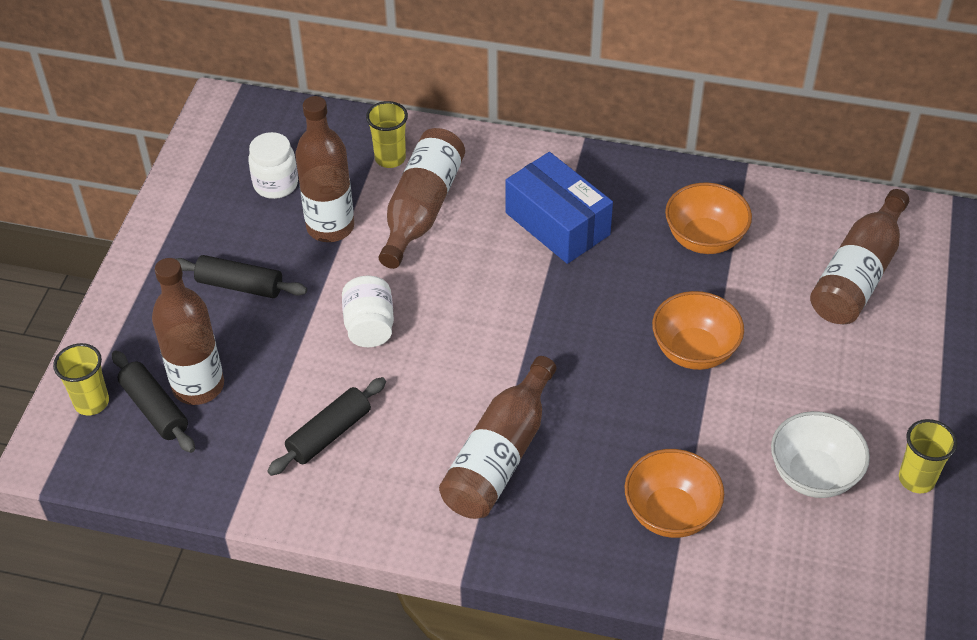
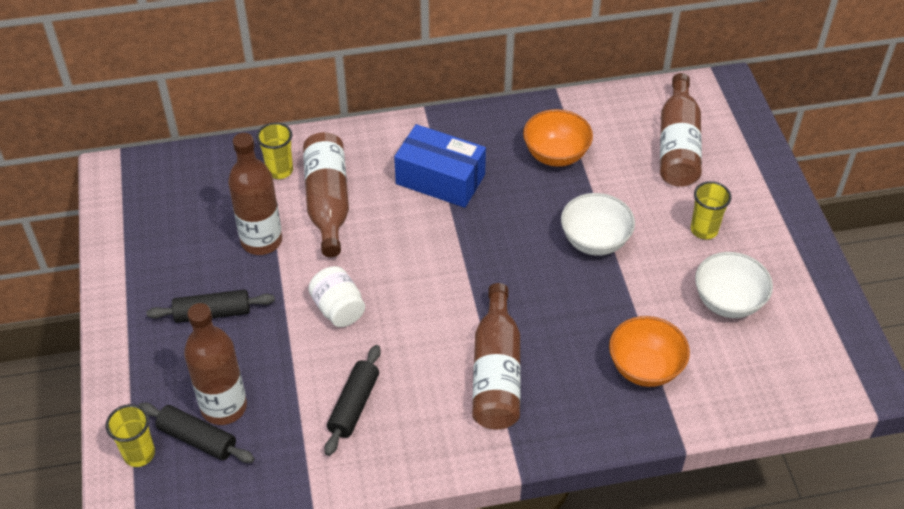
camera: 25 degrees left, 0 degrees up
(276, 184) = (196, 221): white jar -> none
(694, 351) = (595, 241): orange bowl -> white bowl
(916, 479) = (798, 279): yellow cup -> yellow cup (704, 230)

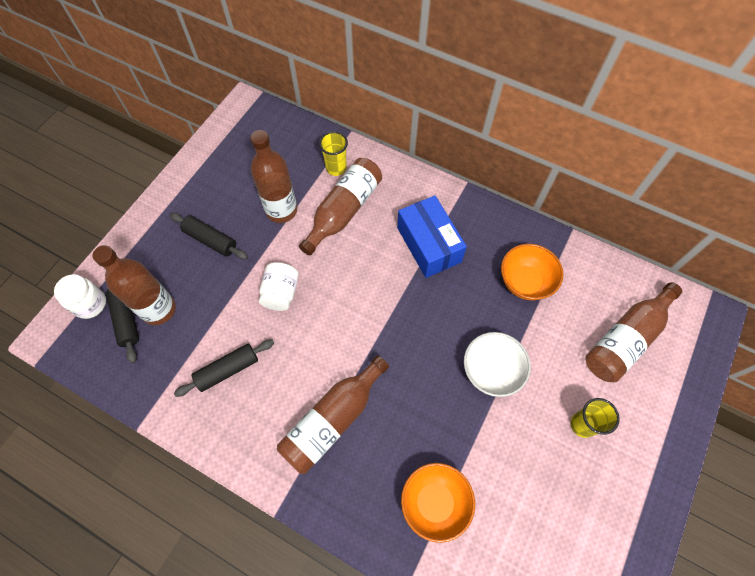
camera: 40 degrees right, 15 degrees up
(139, 454) = (90, 304): yellow cup -> white jar
(728, 302) = (546, 500): white bowl -> none

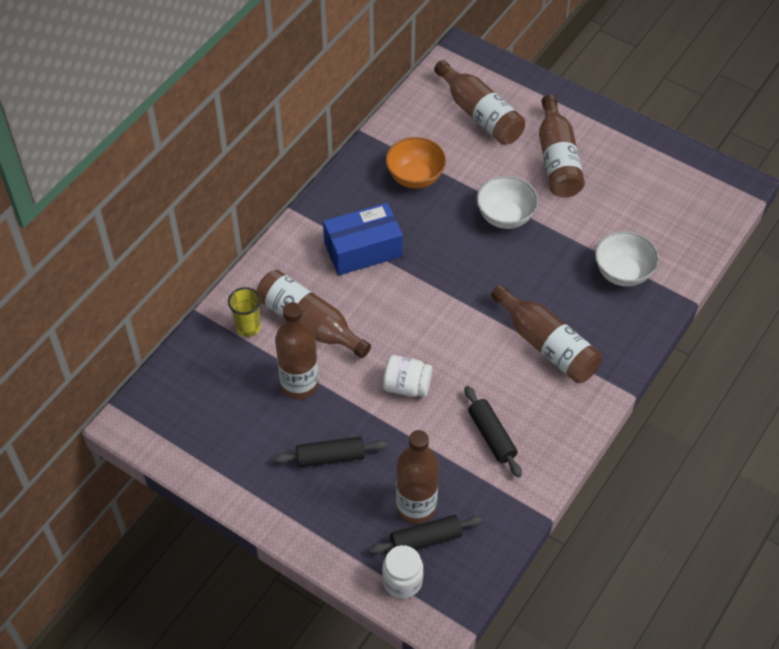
camera: 85 degrees left, 10 degrees down
(210, 240) = (330, 457): black rolling pin -> black rolling pin turned 45 degrees clockwise
(434, 502) = (622, 273): orange bowl -> white bowl
(582, 425) = (557, 159): yellow cup -> brown bottle

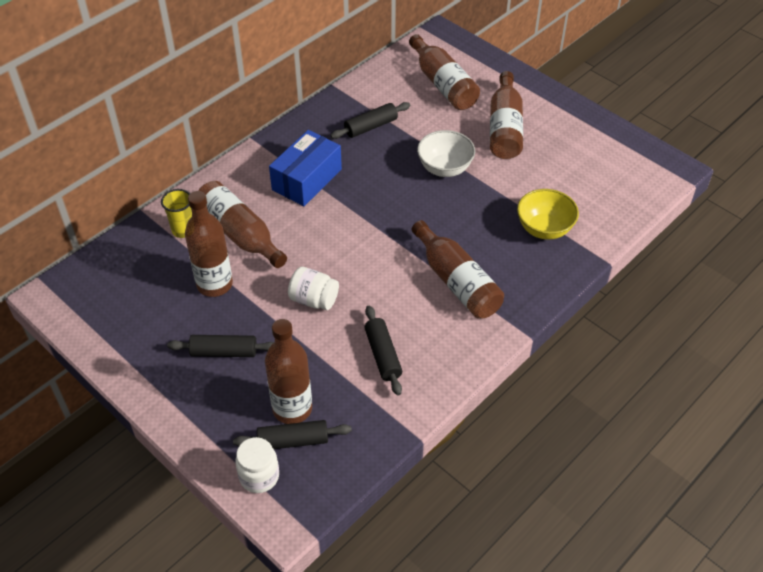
camera: 10 degrees right, 5 degrees down
(363, 249) = (307, 179): blue box -> blue box turned 45 degrees counterclockwise
(415, 177) = (371, 127): orange bowl -> black rolling pin
(622, 273) = (544, 229): white bowl -> yellow bowl

